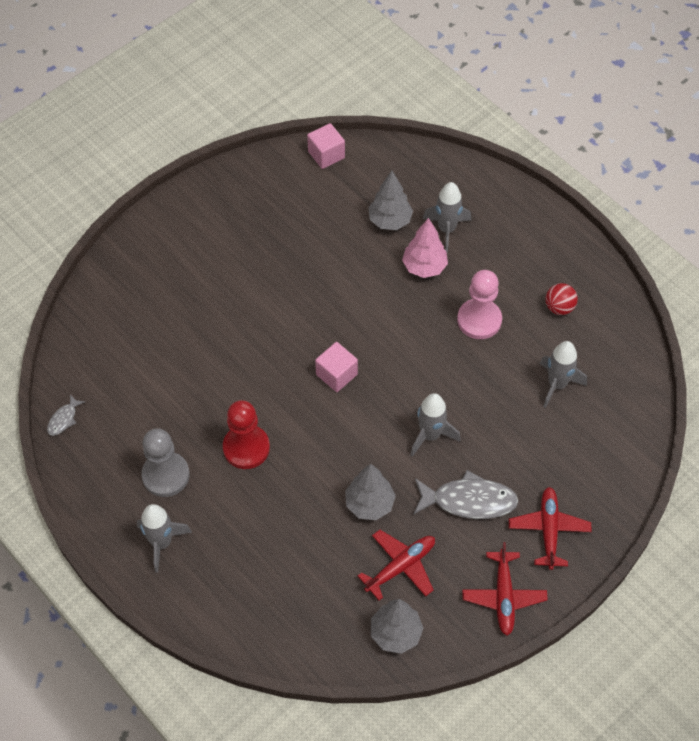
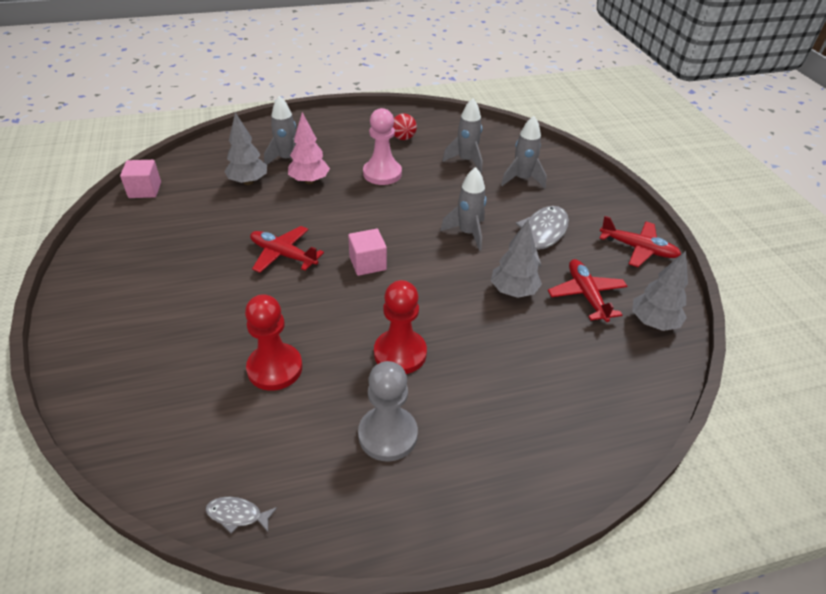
camera: 65 degrees left, 15 degrees down
(63, 419) = (237, 515): grey fish -> grey fish turned 135 degrees clockwise
(162, 543) = (472, 472): grey rocket -> grey rocket (522, 179)
(185, 372) = (275, 368): none -> red pawn
(548, 530) = (588, 207): red plane -> red plane (283, 255)

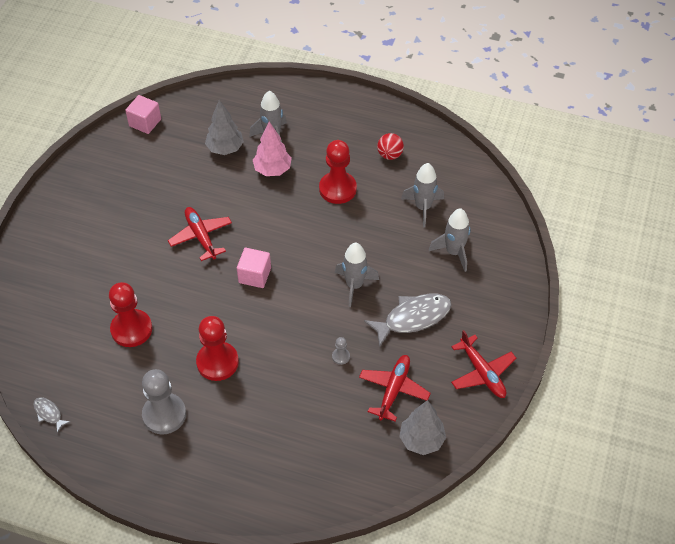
camera: 35 degrees right, 10 degrees up
(382, 173) = (337, 189): pink pawn -> red pawn
(513, 291) = (341, 356): grey tree -> grey pawn

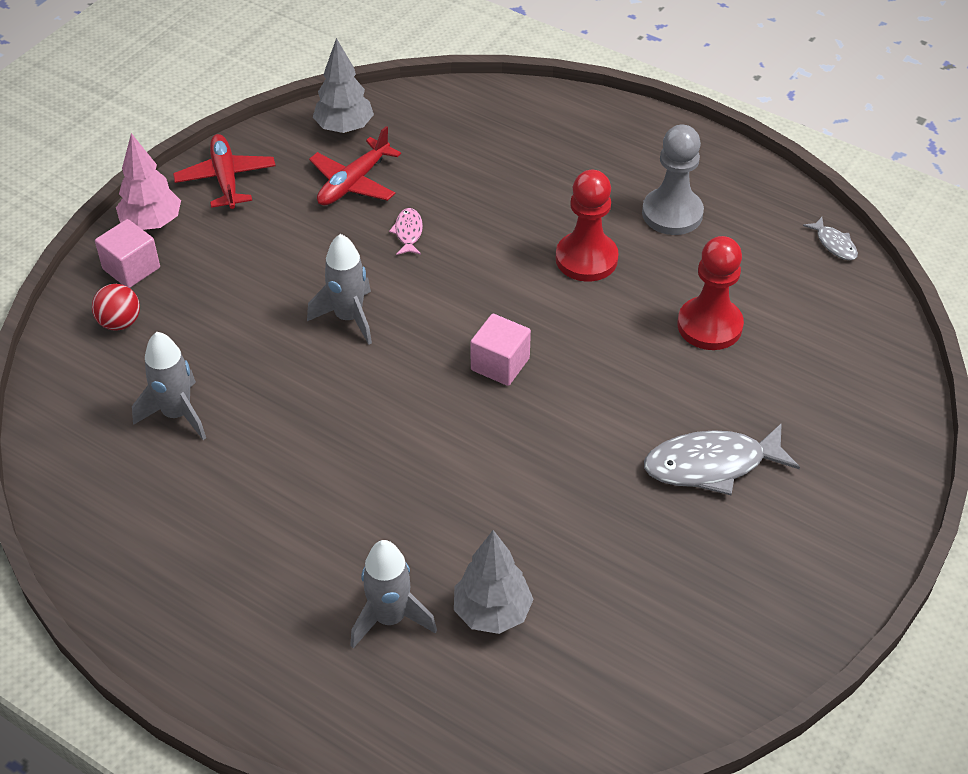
camera: 165 degrees left, 5 degrees down
(145, 122) = (649, 717): pink cube -> pink cube (131, 268)
(201, 236) = (575, 445): red plane -> none
(272, 170) = (412, 544): pink tree -> pink tree (152, 223)
(337, 189) = (307, 480): red pawn -> none
(341, 356) = (408, 232): grey pawn -> pink fish
(389, 155) = (181, 526): red ball -> red ball (120, 323)
(413, 318) = (283, 258): grey fish -> grey fish (711, 465)
(454, 252) = (169, 334): grey rocket -> none

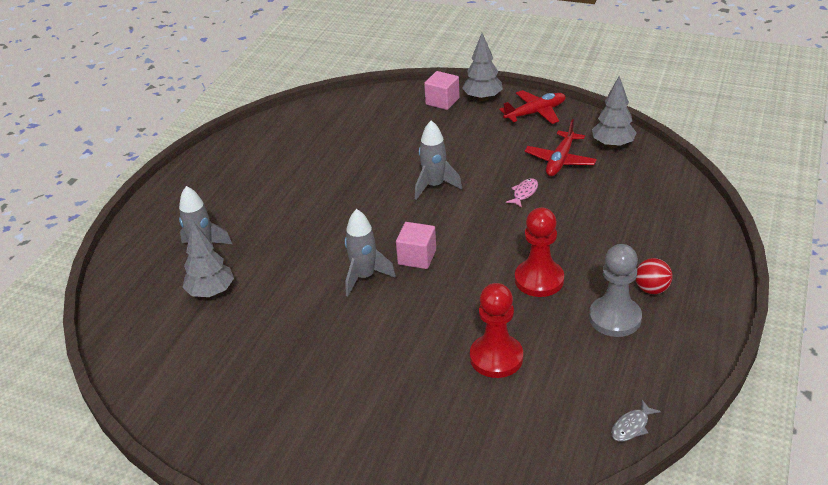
camera: 80 degrees right, 10 degrees down
(120, 323) = (398, 109): red ball -> red ball (651, 289)
(152, 223) = (482, 98): pink tree -> grey tree
(177, 414) = (336, 144): grey rocket -> grey rocket (364, 277)
(353, 183) = (560, 160): red plane -> red plane turned 90 degrees counterclockwise
(408, 232) = (524, 193): pink fish -> pink fish turned 45 degrees counterclockwise
(711, 465) = (353, 378): grey fish -> none

